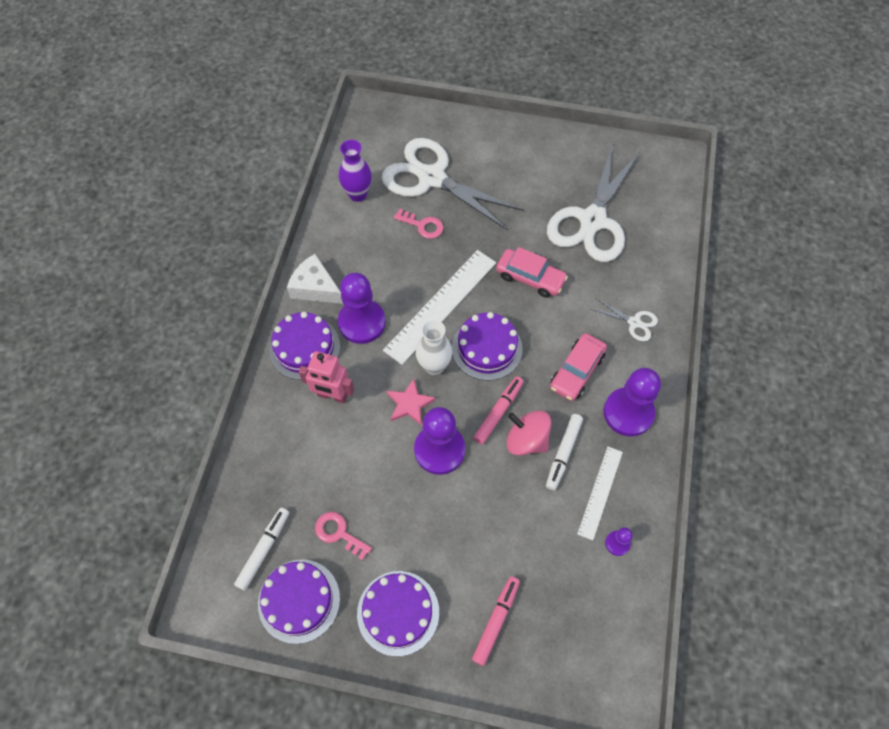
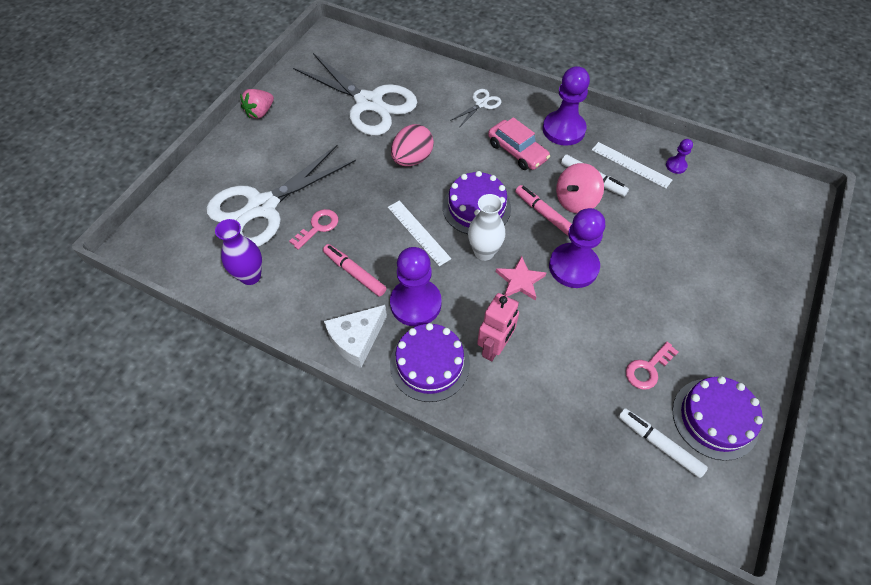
camera: 75 degrees left, 5 degrees down
(398, 612) = (729, 333): purple cake -> none
(440, 305) = (418, 232): white ruler -> white ruler, size x0.59
(496, 621) = (738, 261): pink marker -> pink marker (354, 273)
(530, 278) = (412, 159): pink car -> pink egg
(543, 138) = (260, 112): none -> pink strawberry

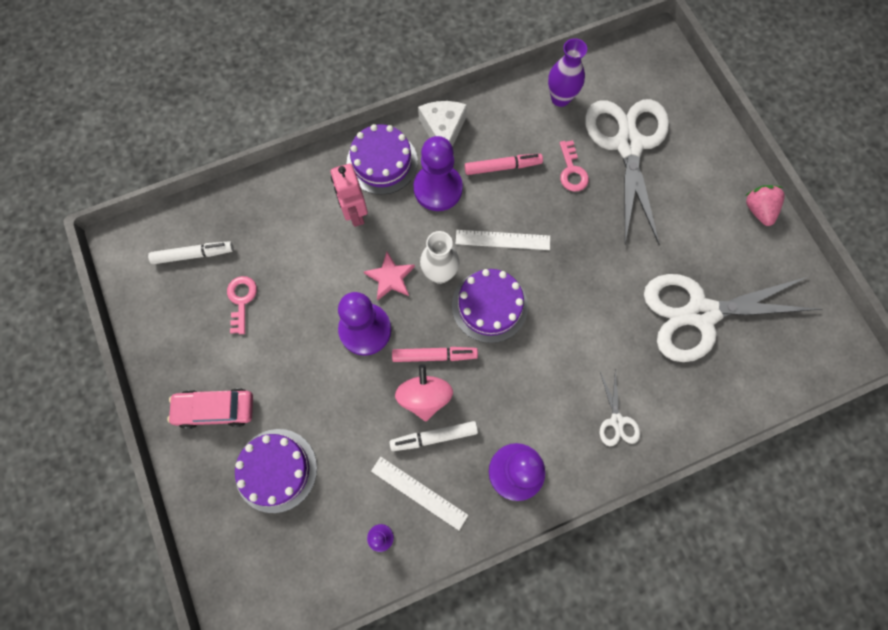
camera: 130 degrees right, 15 degrees up
(412, 159) = (591, 297): pink egg -> none
(517, 151) = (524, 398): pink car -> pink car (215, 409)
(631, 165) = (419, 492): white ruler -> white ruler turned 45 degrees clockwise
(715, 418) = (170, 308): purple cake -> purple cake (276, 470)

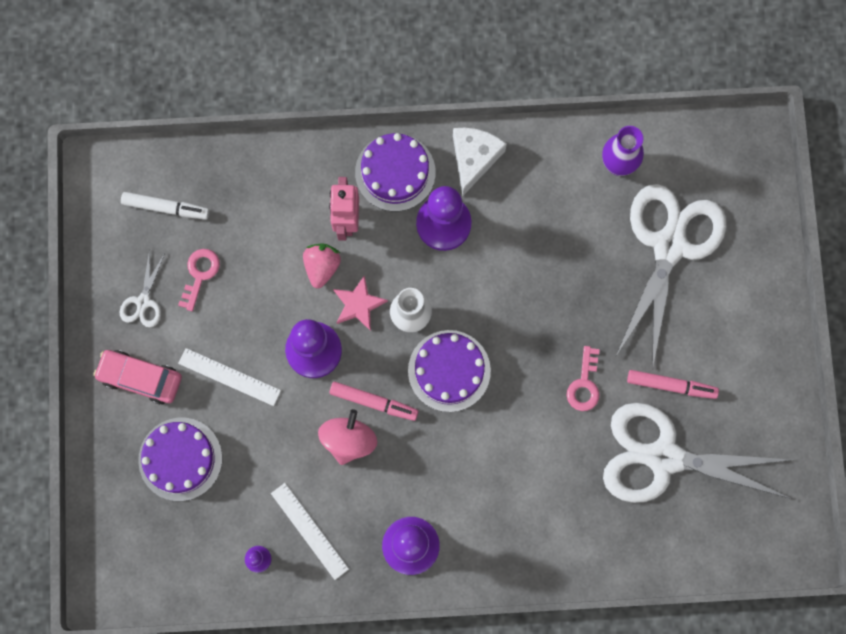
camera: 20 degrees right, 5 degrees up
(434, 437) = (343, 483): white marker -> none
(502, 167) = (522, 223): pink marker -> pink marker (671, 386)
(502, 240) = (490, 305): white ruler -> white ruler (229, 376)
(572, 171) = (595, 254): pink key -> pink key (584, 384)
(617, 421) = (530, 533): white scissors -> white scissors (143, 302)
(758, 210) = (777, 369): pink strawberry -> pink strawberry (322, 267)

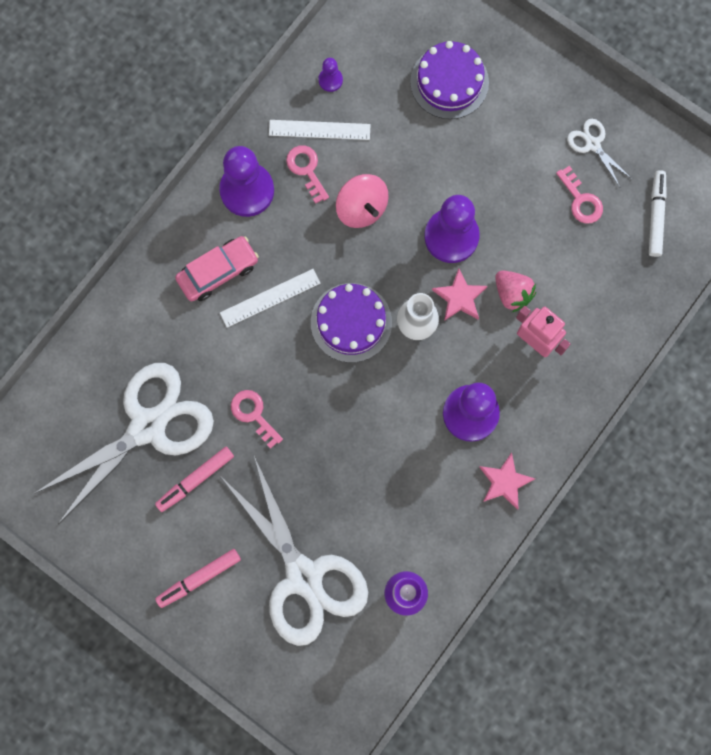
camera: 130 degrees right, 0 degrees up
(140, 378) = (534, 99): pink car -> pink car (218, 272)
(166, 208) = (656, 216): white marker -> white marker turned 135 degrees clockwise
(229, 376) = (482, 161): white ruler -> white ruler (270, 298)
(352, 512) = (306, 169): none -> pink key
(373, 402) = (374, 248): pink marker -> pink marker (199, 578)
(395, 172) = (544, 410): purple cake -> none
(474, 158) = (505, 482): white cheese -> pink star

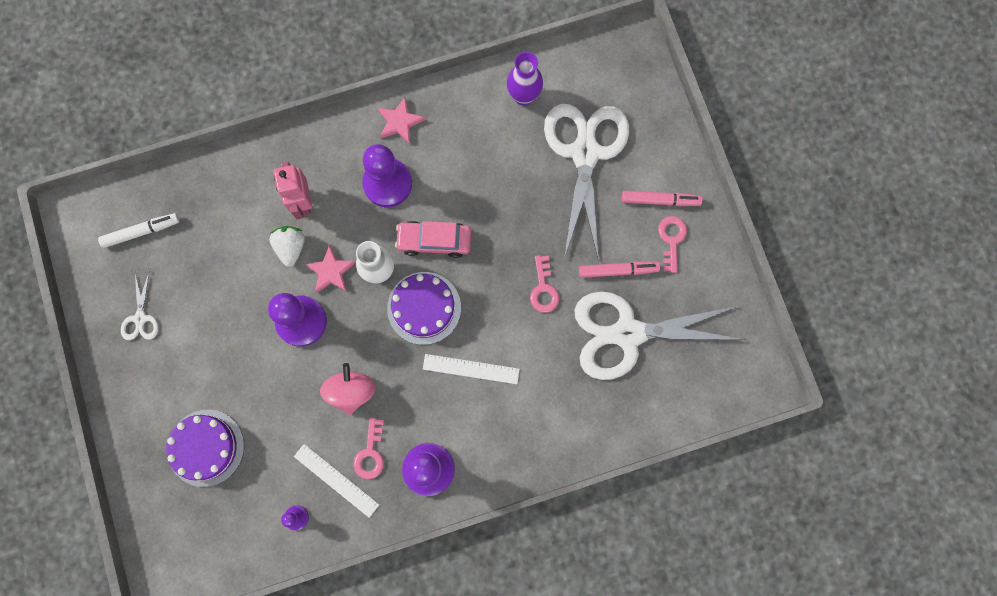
camera: 145 degrees left, 0 degrees up
(218, 272) = (496, 417): pink car -> pink car (434, 241)
(512, 294) = (291, 247): pink strawberry -> white strawberry
(581, 200) = (185, 281): pink key -> pink key (671, 239)
(656, 216) = (141, 232): white marker -> white marker turned 150 degrees counterclockwise

